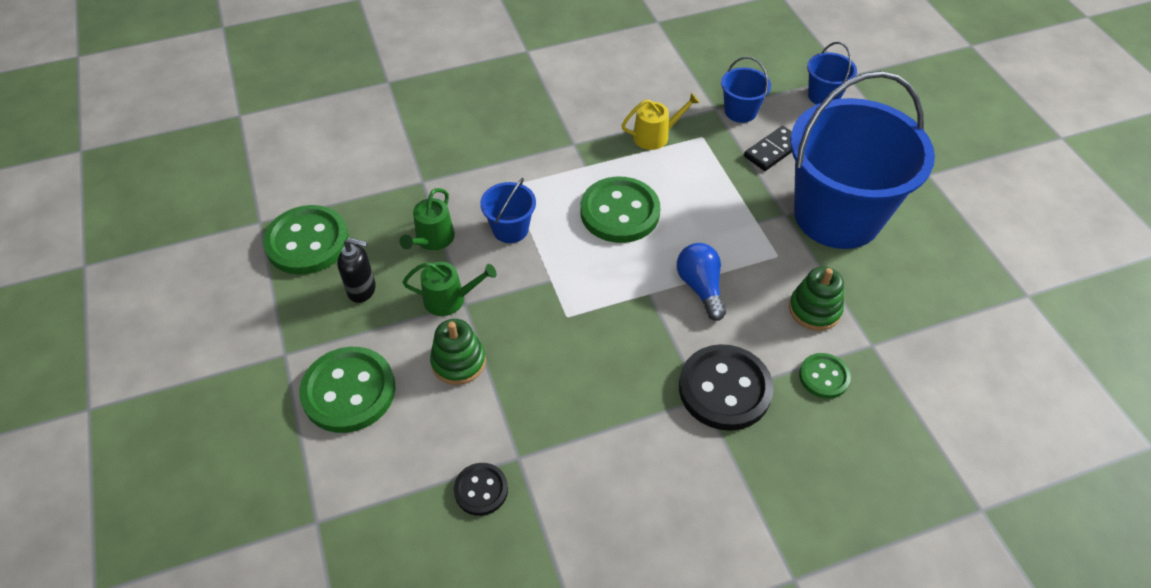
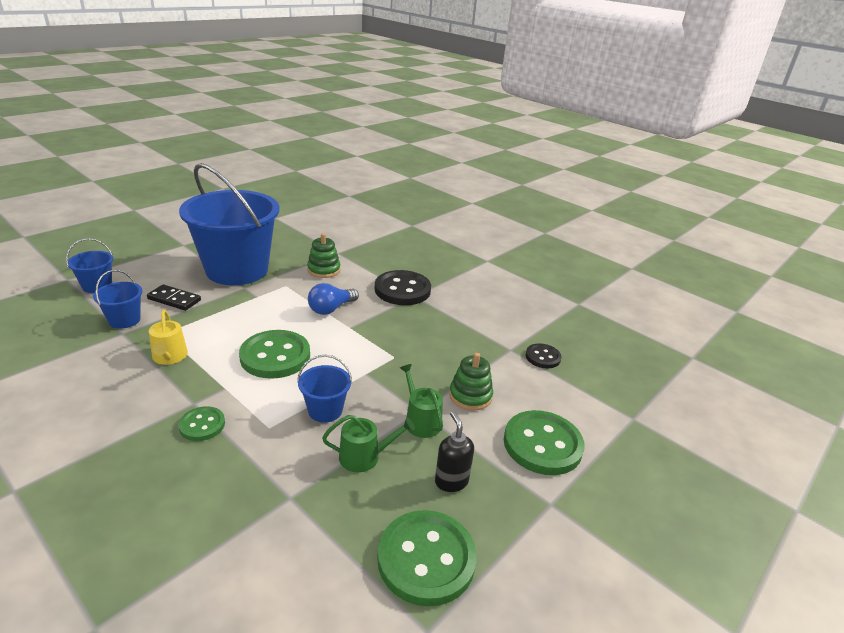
camera: 120 degrees left, 20 degrees down
(655, 136) = (169, 357): yellow watering can -> yellow watering can turned 150 degrees counterclockwise
(824, 377) = (370, 263): green button -> green button (202, 425)

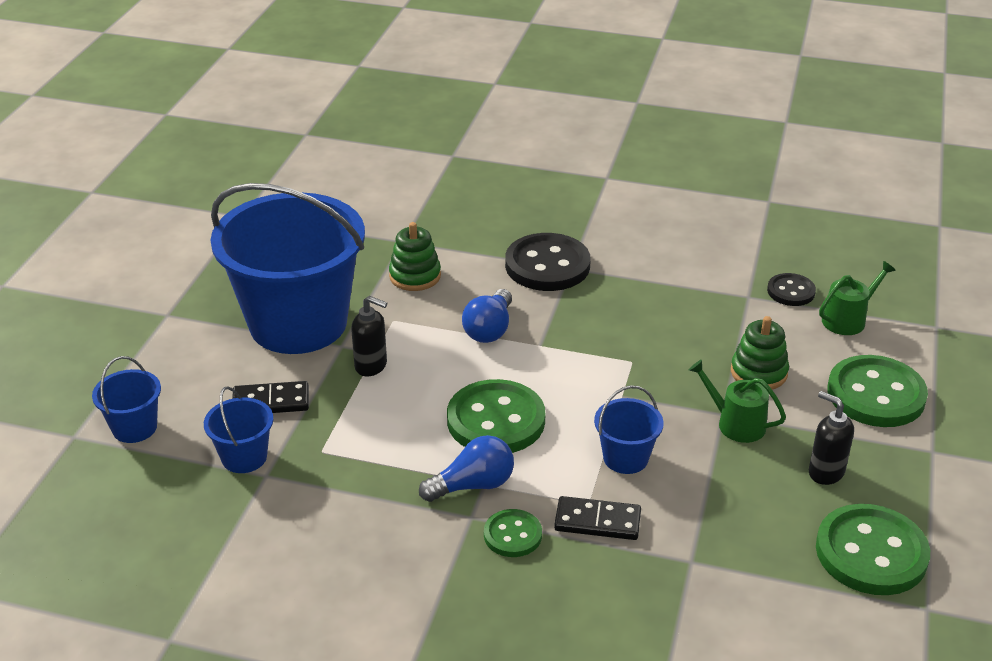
camera: 25 degrees left, 5 degrees up
(169, 357) = (370, 478): yellow watering can -> none
(217, 386) = (473, 485): none -> blue light bulb
(246, 302) = (371, 366): none -> black soap dispenser
(262, 441) = (597, 521): none -> black domino
(365, 456) = (719, 487): green watering can -> green watering can (848, 319)

